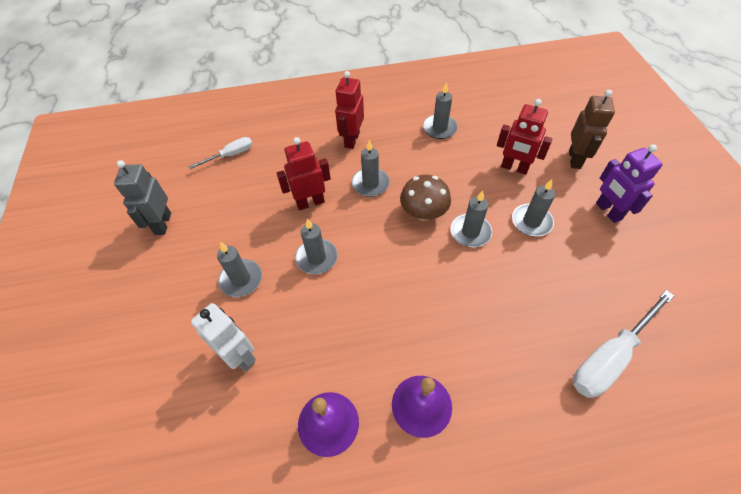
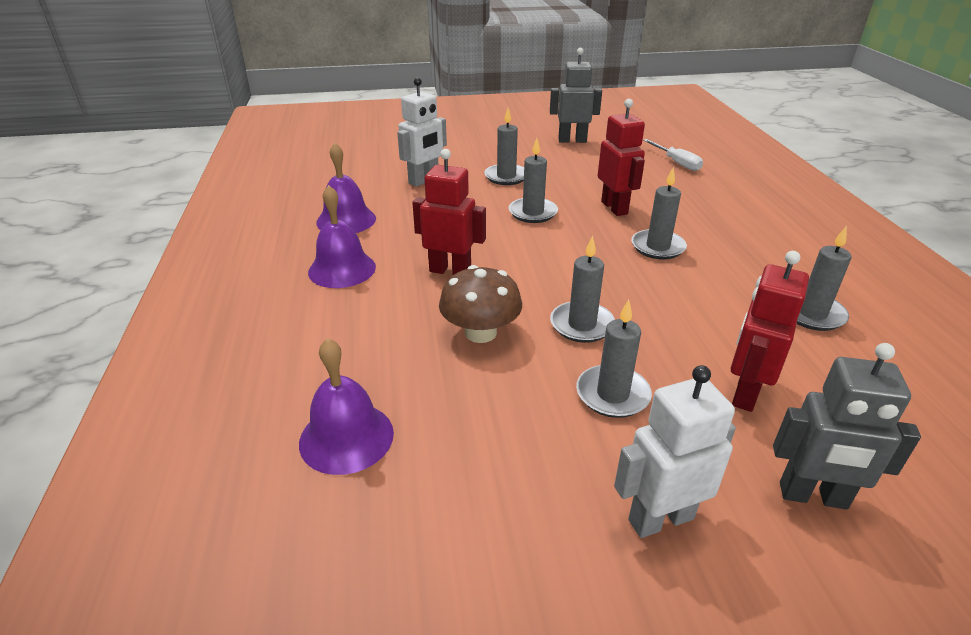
camera: 90 degrees right, 20 degrees down
(351, 140) = (740, 234): red robot -> red robot (450, 271)
(423, 212) = (614, 286): brown mushroom -> brown mushroom (480, 332)
(575, 159) = (813, 496): brown robot -> grey robot
(608, 211) = (660, 518): purple robot -> white robot
(610, 357) = (346, 437): white screwdriver -> purple bell

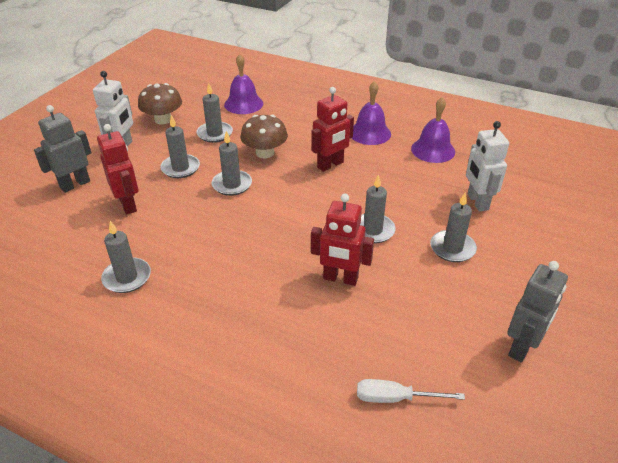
camera: 125 degrees right, 5 degrees up
(511, 529) = (163, 119): none -> brown mushroom
(657, 247) = (264, 263): grey candle -> grey candle (215, 134)

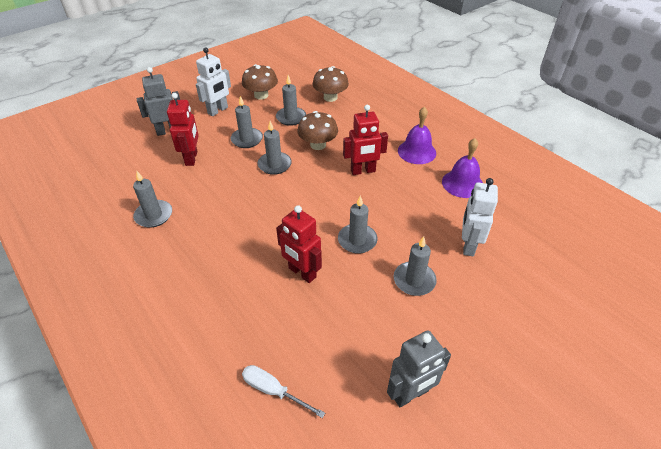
camera: 25 degrees right, 5 degrees up
(243, 104) = (330, 97): purple bell -> brown mushroom

